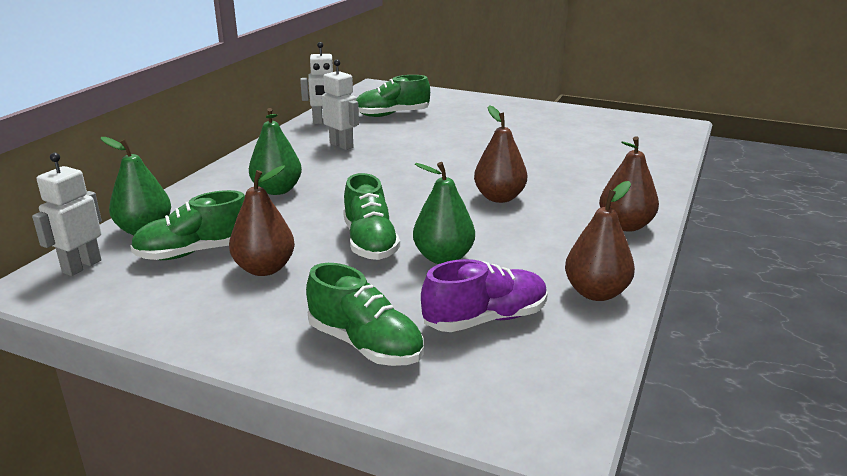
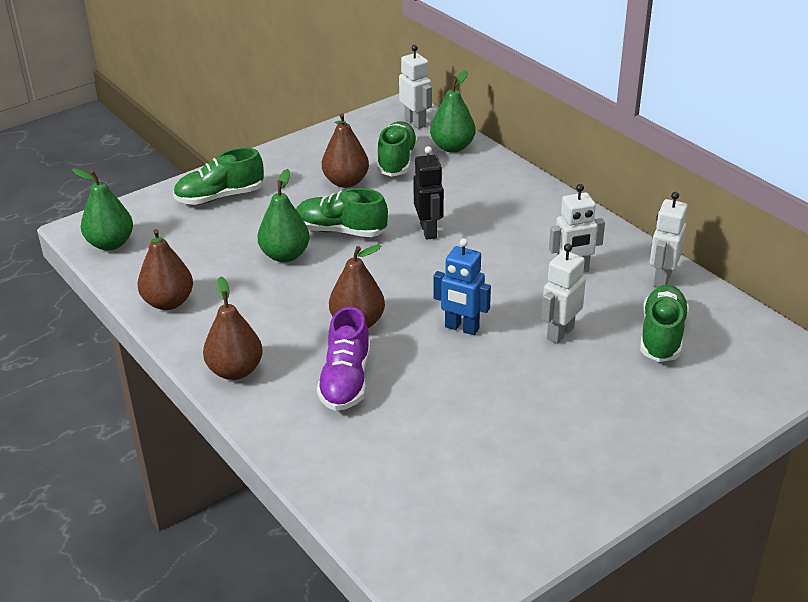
camera: 120 degrees right, 10 degrees up
(277, 190) = (480, 211): green pear -> green pear (110, 244)
(331, 203) = (429, 231): none -> black robot
(423, 137) = (560, 333): none -> white robot
(456, 163) = (461, 328): none -> blue robot
(485, 319) = (194, 245): purple shoe -> purple shoe (346, 381)

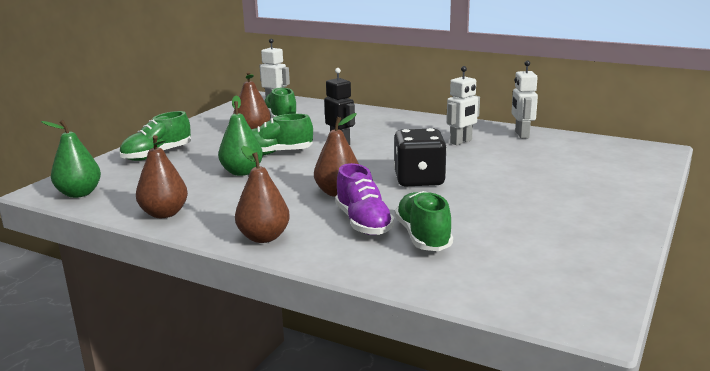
camera: 25 degrees left, 15 degrees down
(452, 147) = (314, 107): green pear -> none
(461, 328) = (419, 180): blue robot -> black dice
(560, 333) = (489, 168): white robot -> none
(662, 336) = (555, 157): green shoe -> green shoe (423, 237)

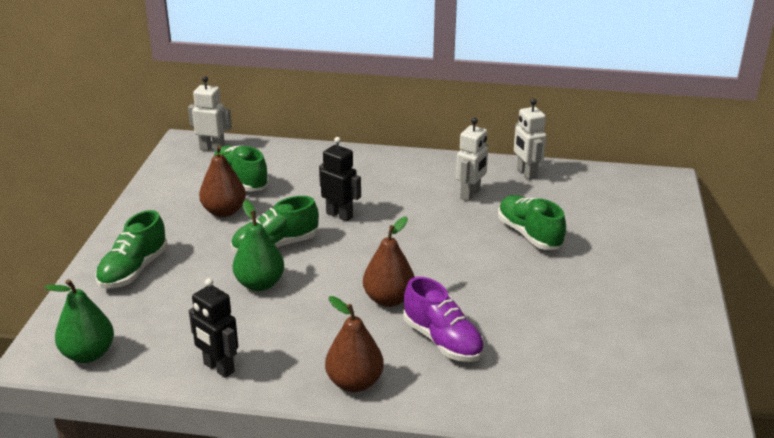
camera: 20 degrees left, 10 degrees up
(164, 213) = (218, 368): brown pear -> black robot
(419, 180) = (461, 264): black dice -> none
(423, 237) = (512, 350): green shoe -> green shoe (529, 234)

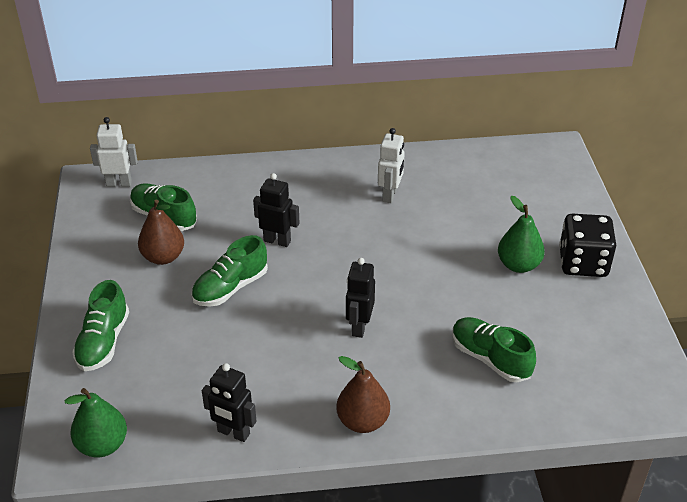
camera: 15 degrees left, 10 degrees up
(260, 284) = (233, 333): green pear -> green pear (518, 265)
(388, 299) = (359, 327): brown pear -> black robot
(442, 340) = (423, 361): purple shoe -> none
(526, 173) = (432, 162): white robot -> none
(529, 234) = (459, 231): green shoe -> green shoe (490, 359)
(655, 283) = (583, 263): none -> black dice

